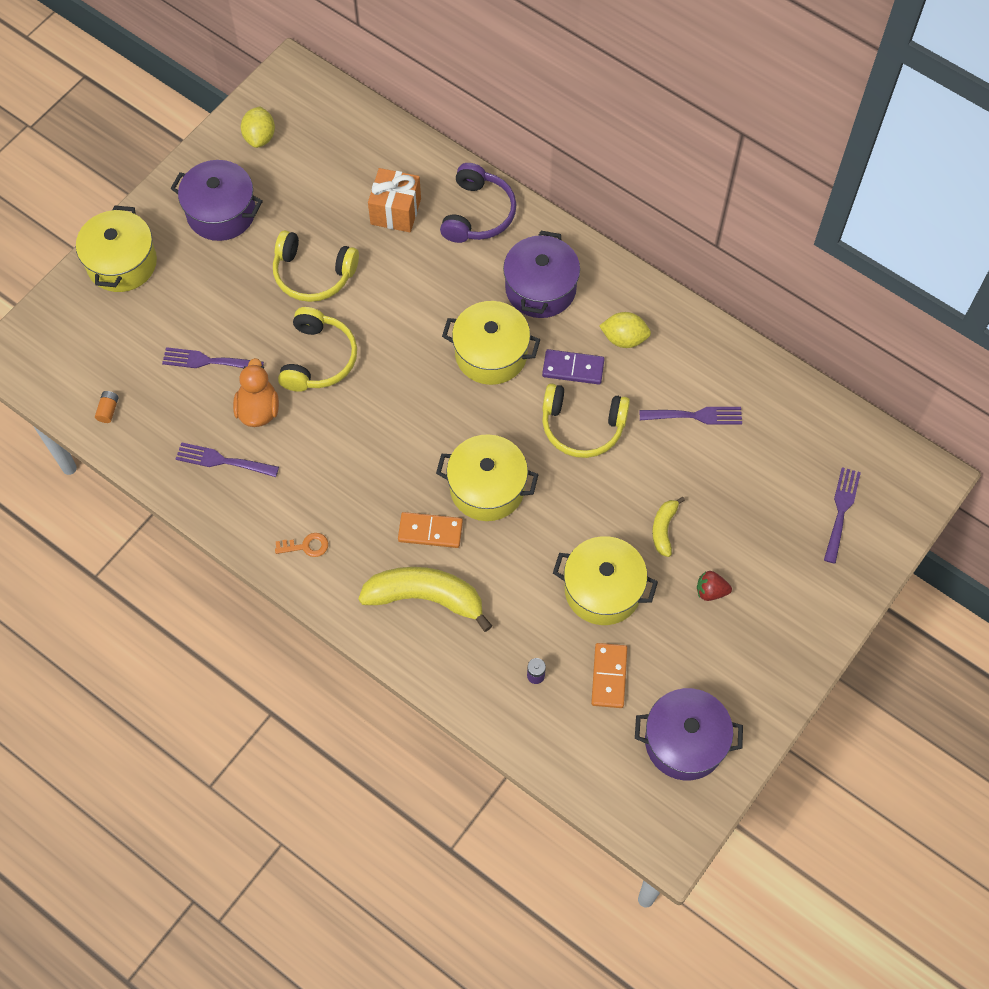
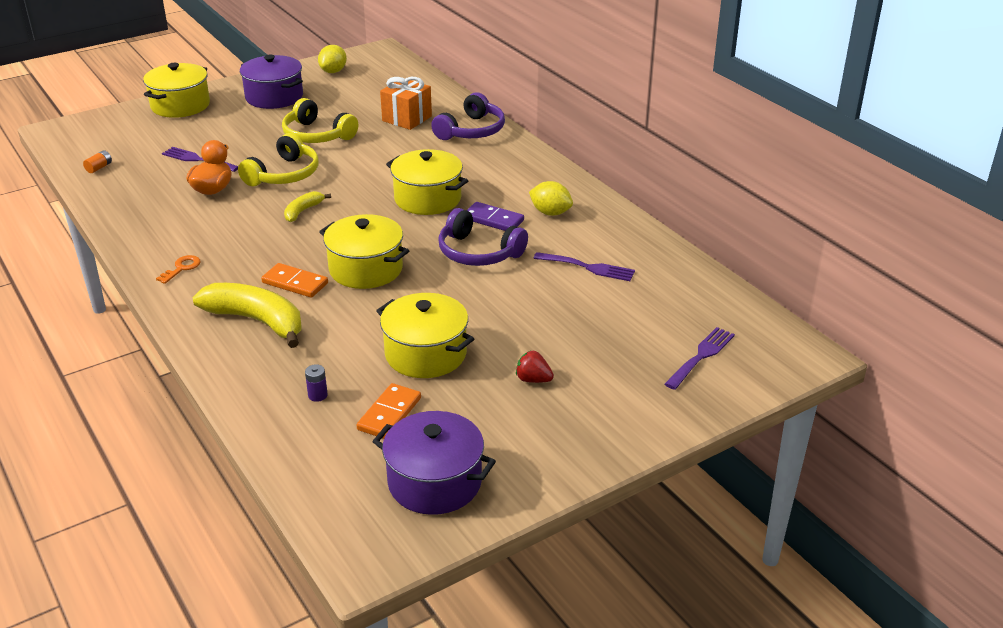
camera: 20 degrees right, 30 degrees down
(222, 461) = (159, 209): purple fork -> none
(306, 546) = (182, 268): orange key -> orange key turned 75 degrees counterclockwise
(540, 288) = (496, 174): purple pot -> none
(582, 427) = (478, 253): yellow headphones -> purple headphones
(664, 529) = (512, 329): yellow banana -> yellow banana (303, 211)

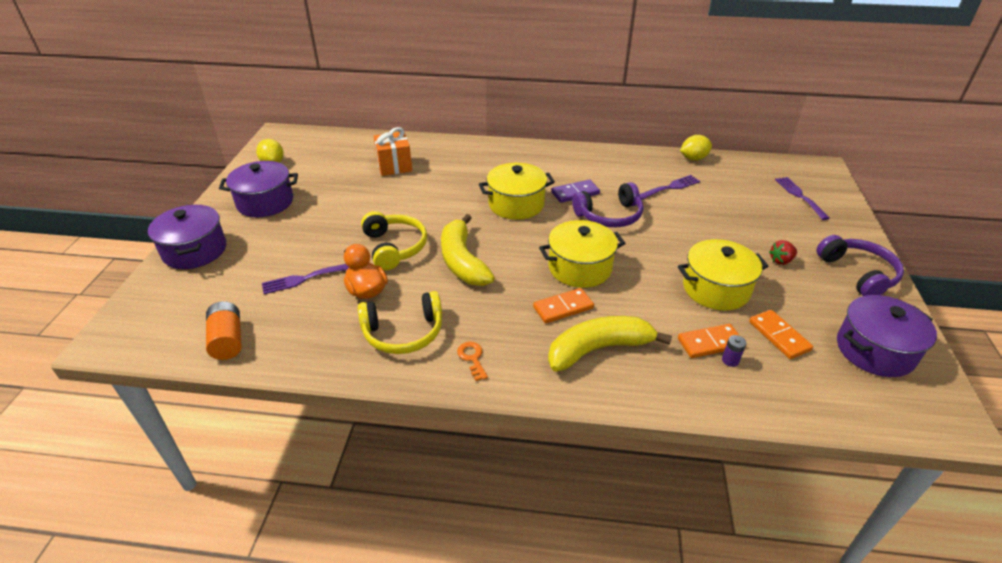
camera: 50 degrees left, 5 degrees up
(99, 168) = (227, 340): orange battery -> orange battery, size x1.91
(180, 105) = (195, 251): yellow pot -> purple pot
(303, 211) = (462, 261): yellow banana -> yellow banana, size x1.98
(317, 135) = (358, 209): yellow headphones -> yellow headphones (403, 333)
(331, 376) = (710, 343): none -> orange domino
(472, 131) = (449, 152): purple headphones -> purple headphones (858, 274)
(550, 213) = (591, 171): yellow lemon -> yellow lemon (693, 158)

